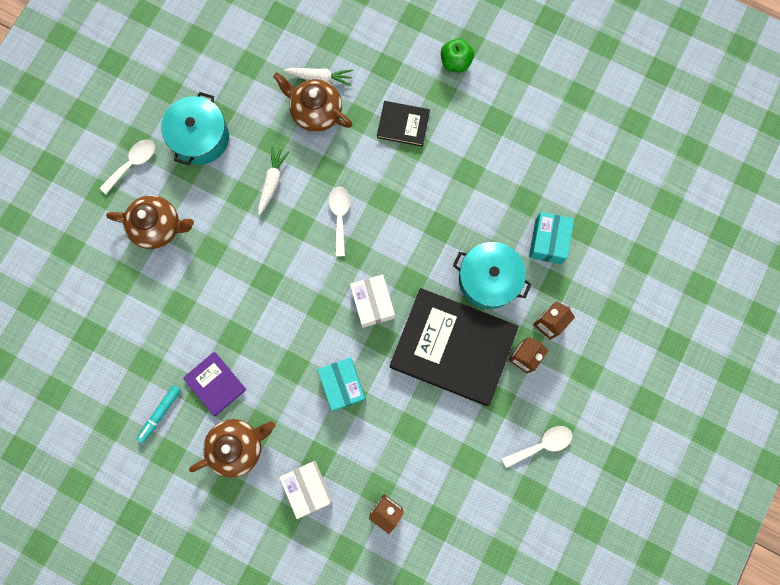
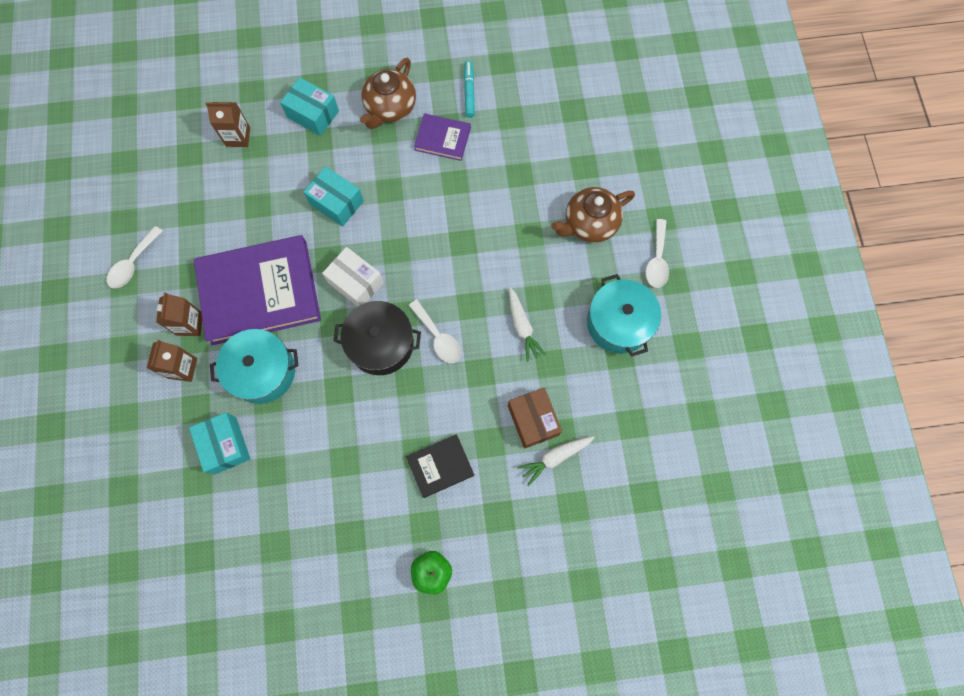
camera: 145 degrees right, 5 degrees down
(307, 488) = (313, 114): white box -> turquoise box
(316, 112) = (533, 420): brown teapot -> brown box
(386, 241) = (381, 344): none -> black pot
(453, 347) = (259, 292): black book -> purple book

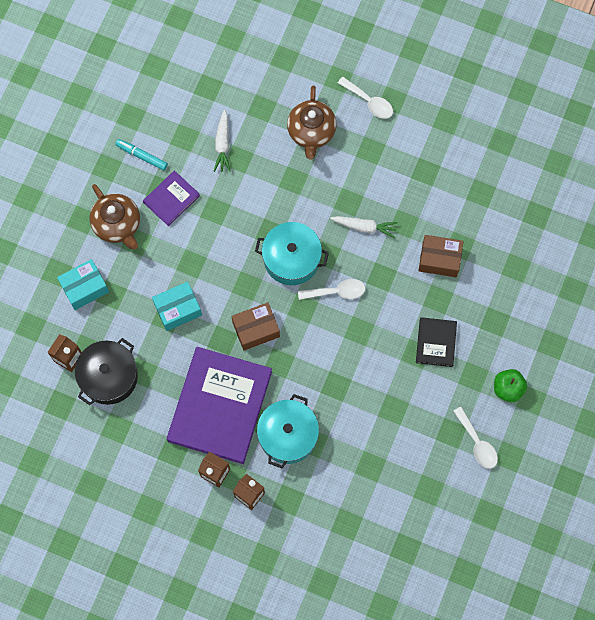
camera: 60 degrees left, 0 degrees up
(133, 264) = (135, 494): white spoon -> white spoon (477, 443)
(225, 445) = (331, 490): turquoise box -> none
(356, 282) = (256, 329): white box -> brown box
(381, 344) = (317, 336): black pot -> black pot (109, 376)
(555, 457) = (475, 259): white carrot -> white carrot (222, 144)
(619, 323) = (401, 157): turquoise pot -> turquoise pot (291, 259)

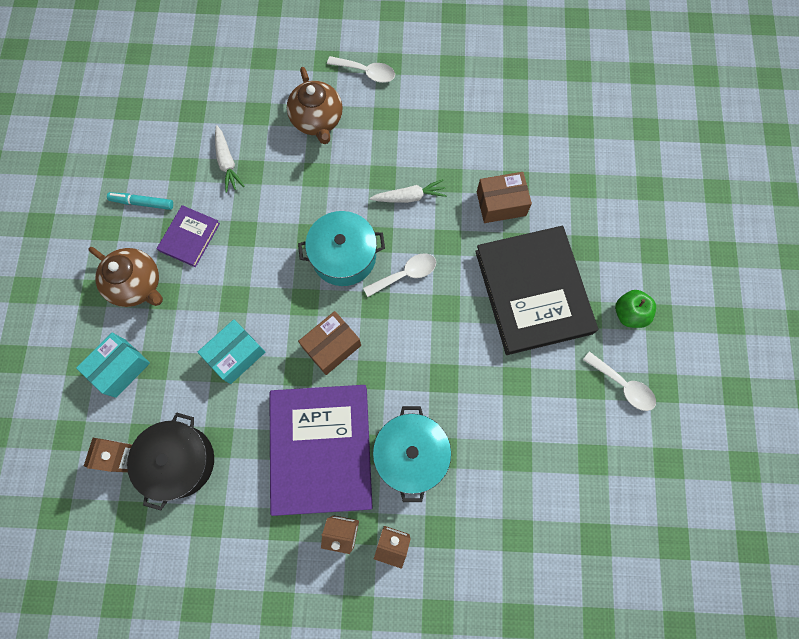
camera: 20 degrees left, 0 degrees up
(436, 342) = (533, 292): black book -> black book, size x2.12

